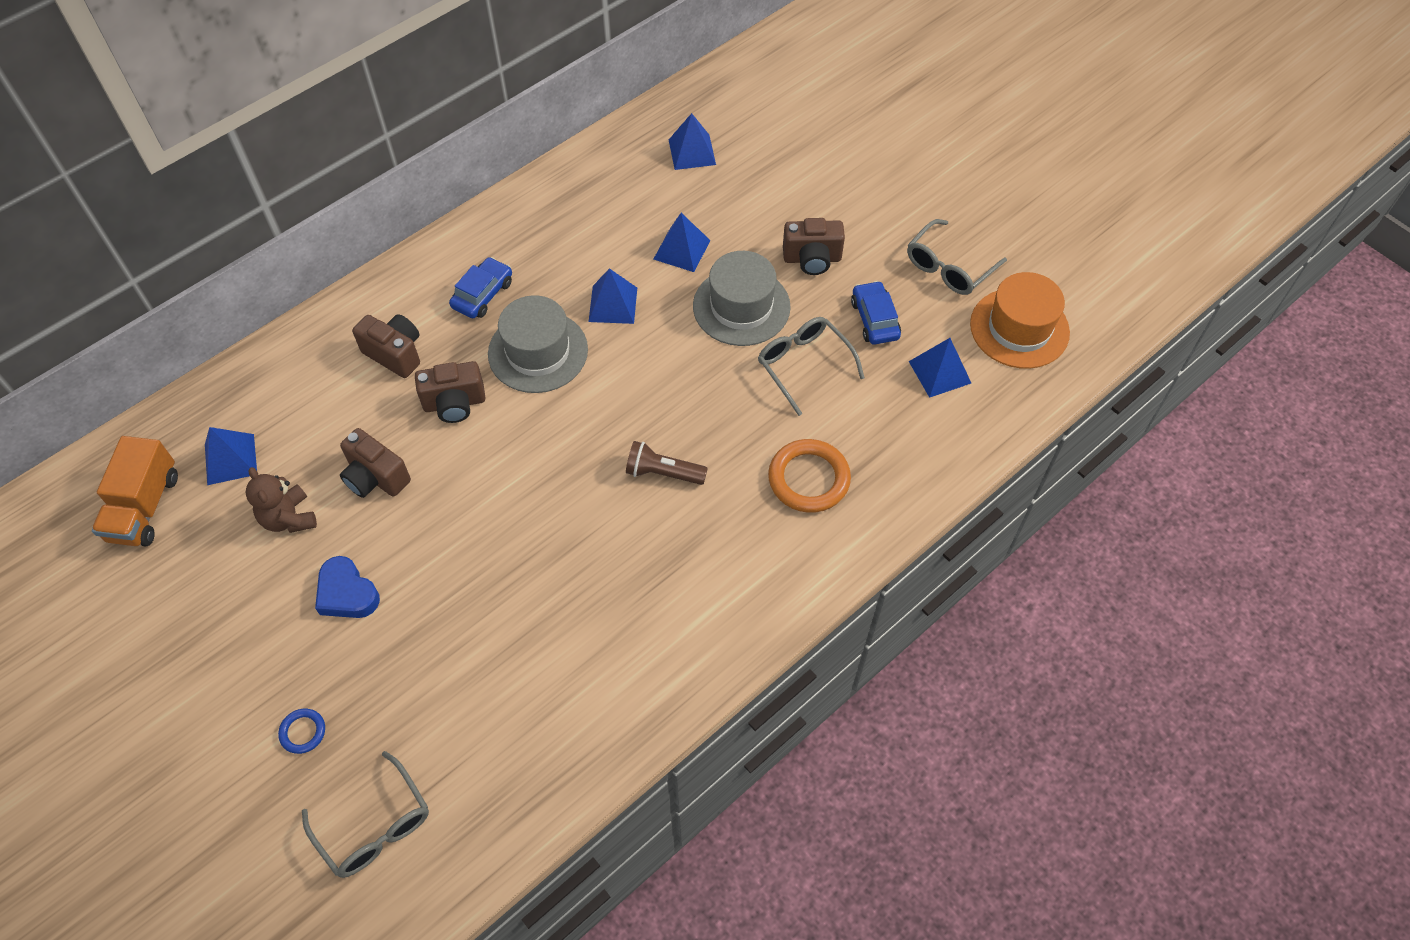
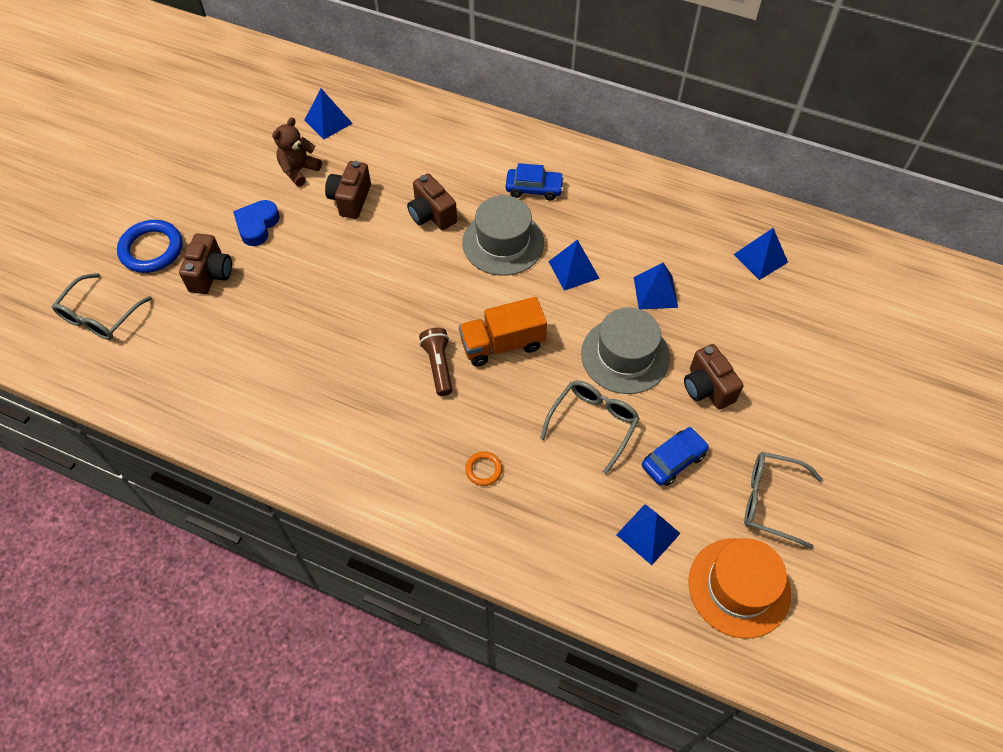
camera: 65 degrees right, 0 degrees up
(144, 507) = (275, 99): orange truck -> orange truck (502, 344)
(303, 732) = (151, 249): blue ring -> blue ring, size x1.99
(395, 354) = (454, 164): brown camera -> brown camera (211, 274)
(809, 479) = (483, 470): orange ring -> orange ring, size x0.50

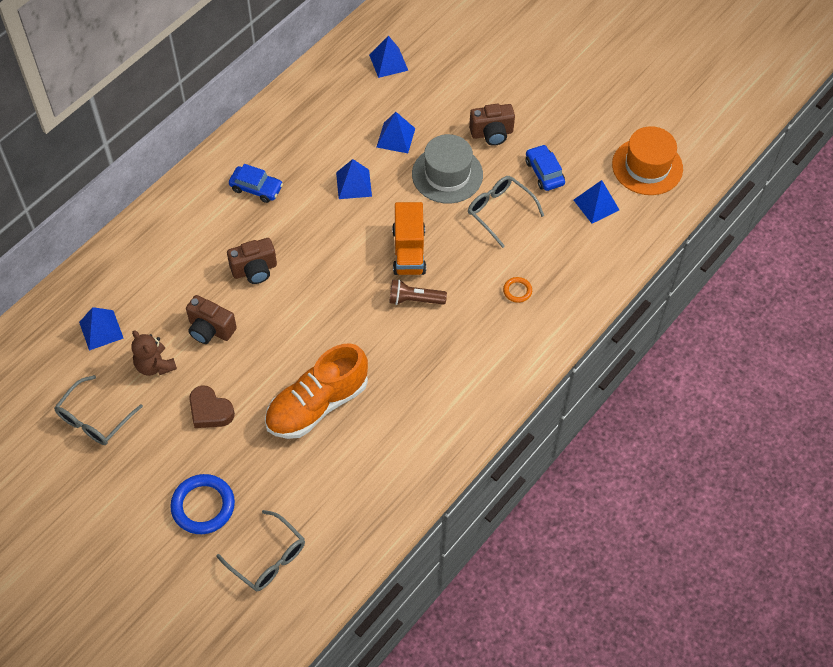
camera: 75 degrees left, 0 degrees up
(211, 274) = (254, 457): brown camera -> none
(257, 225) = (210, 411): blue heart -> brown heart
(282, 310) = (317, 404): none -> orange shoe
(503, 242) = (306, 225): grey hat -> none
(534, 188) = (256, 188): blue car -> blue car turned 90 degrees clockwise
(770, 501) = (591, 128): grey glasses -> grey glasses (94, 419)

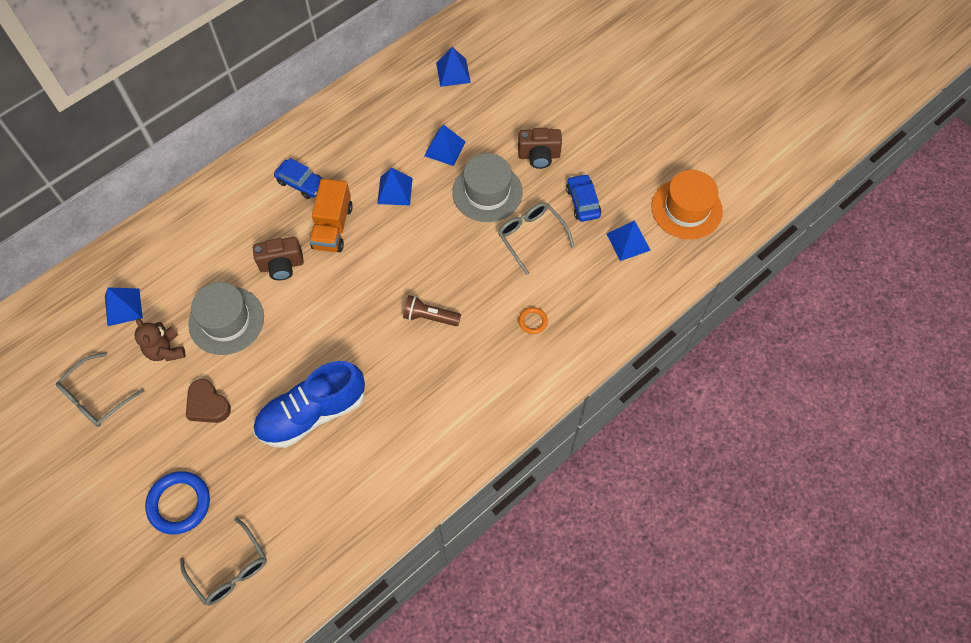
camera: 10 degrees right, 5 degrees up
(210, 329) = (226, 320): brown camera -> grey hat
(317, 404) = (312, 413): orange shoe -> blue shoe
(409, 251) = (434, 266): orange truck -> orange truck (332, 227)

